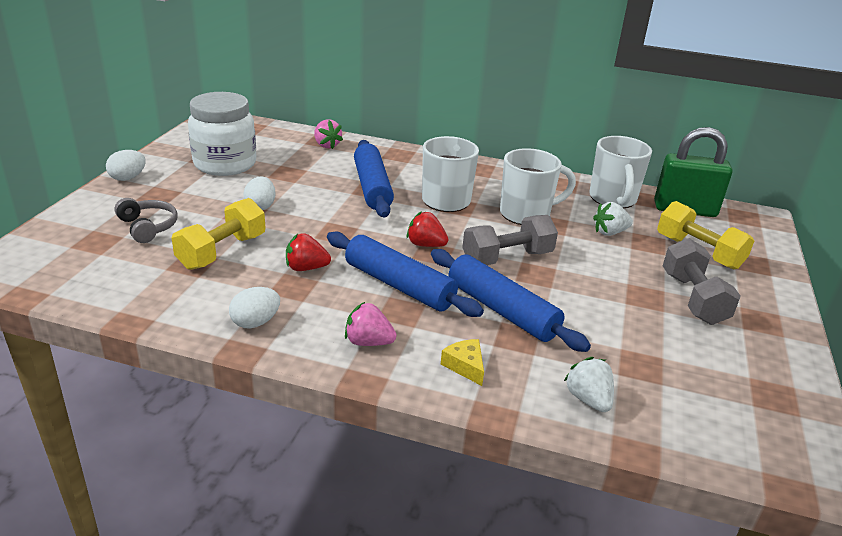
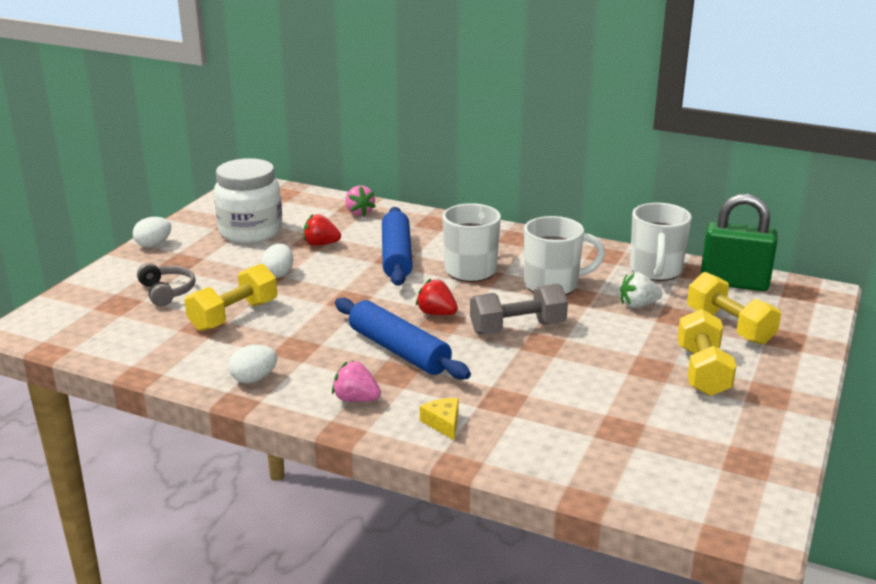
camera: 10 degrees right, 5 degrees down
(306, 268) = (311, 332): red strawberry -> red strawberry (321, 244)
(501, 310) = (495, 376): blue rolling pin -> none
(588, 399) = (554, 456): white strawberry -> none
(693, 298) = (702, 371): grey dumbbell -> yellow dumbbell

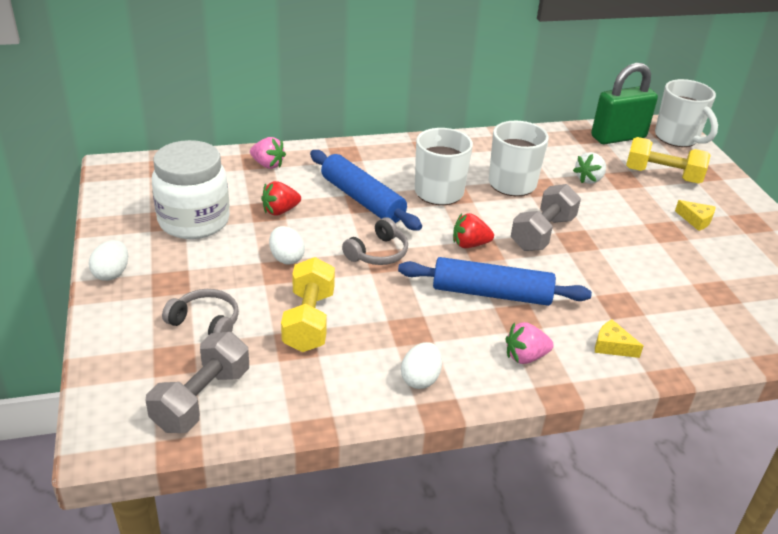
camera: 40 degrees left, 10 degrees up
(100, 331) = (202, 399): none -> grey dumbbell
(351, 293) = (378, 253): none -> grey headphones
(655, 271) = (561, 144): white mug -> white mug (677, 138)
(702, 371) = (696, 220): yellow dumbbell -> yellow cheese

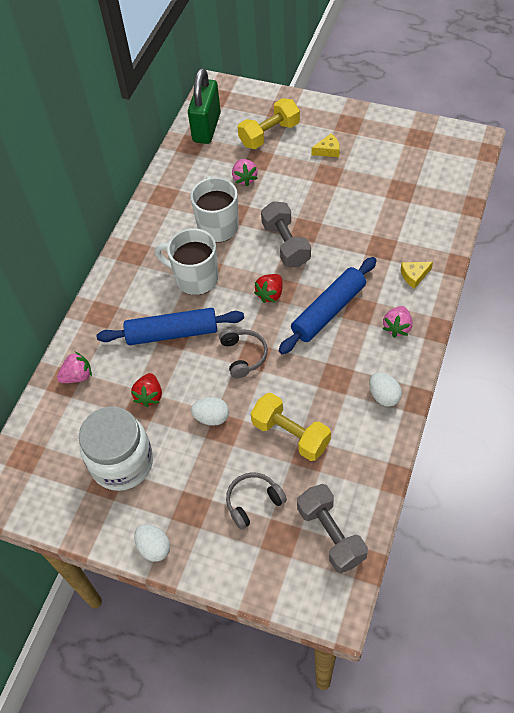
camera: 50 degrees left, 20 degrees up
(589, 179) = (244, 178): white strawberry -> pink strawberry
(677, 138) = (233, 95): white mug -> none

